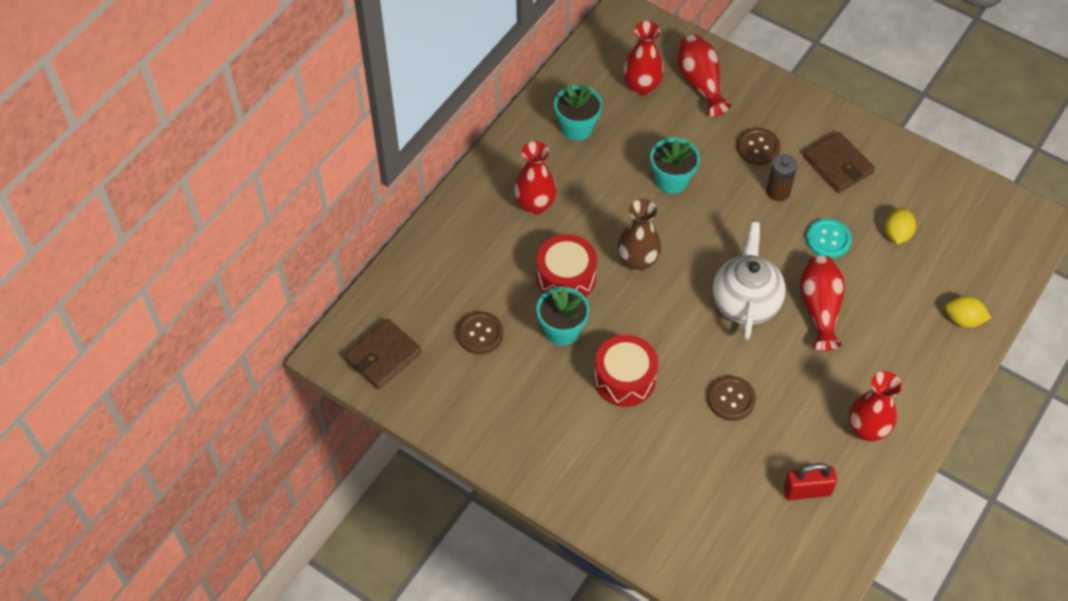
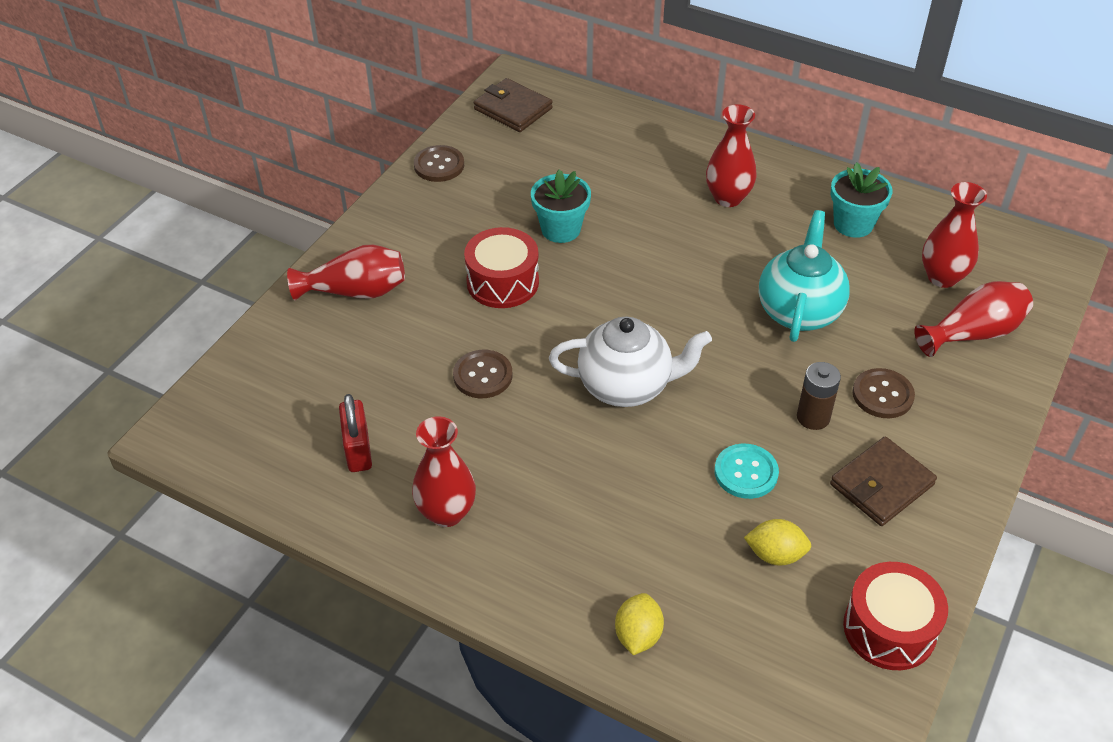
camera: 85 degrees right, 10 degrees down
(480, 334) = (548, 170): brown button -> brown button (439, 165)
(566, 277) = (632, 228): red drum -> red drum (889, 629)
(637, 261) = (667, 285): brown vase -> none
(671, 180) = (799, 311): turquoise flower pot -> turquoise teapot
(820, 308) = (629, 463): red vase -> red vase (355, 291)

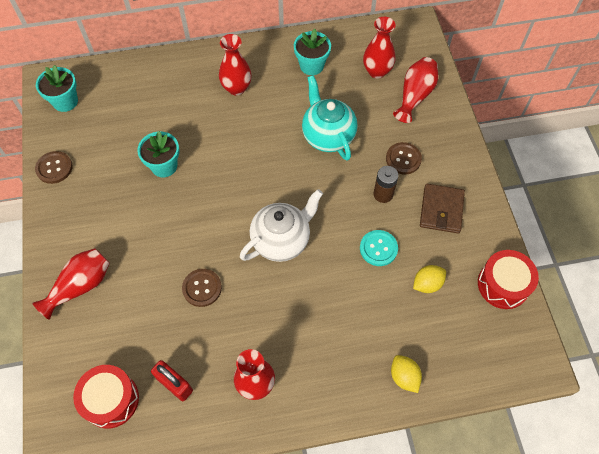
camera: 40 degrees left, 15 degrees up
(502, 282) = (161, 222): red drum -> red drum (111, 400)
(513, 109) = (65, 101): brown wallet -> turquoise flower pot

